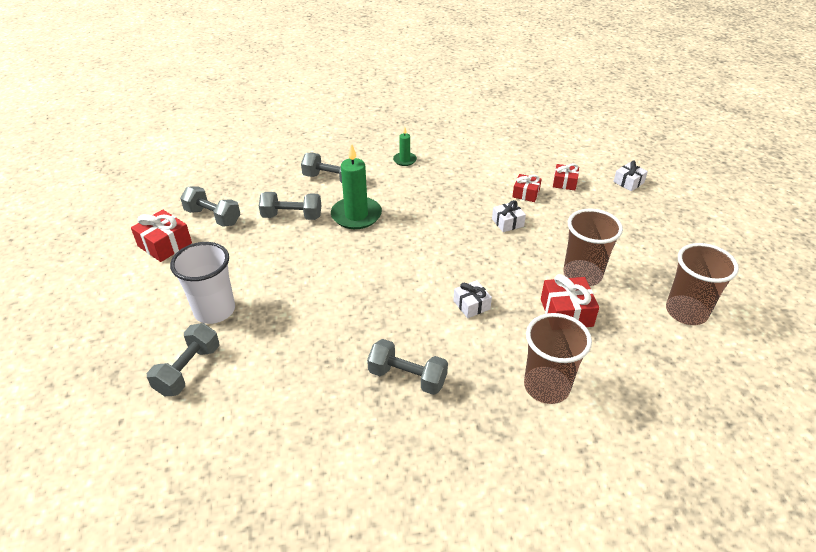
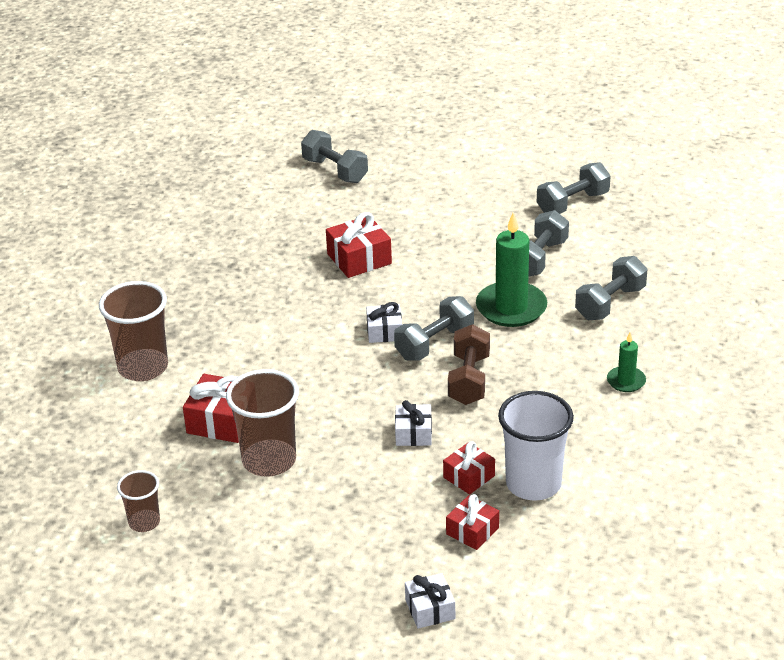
camera: 115 degrees right, 5 degrees down
(165, 244) = (537, 169): red gift -> red gift (359, 259)
(214, 310) = (404, 190): white cup -> white cup (533, 484)
(407, 377) = (227, 285): grey dumbbell -> grey dumbbell (434, 343)
(442, 214) = (469, 380): none -> brown dumbbell
(471, 305) = (288, 354): white gift -> white gift (384, 332)
(686, 312) = (144, 522): brown cup -> brown cup, size x0.56

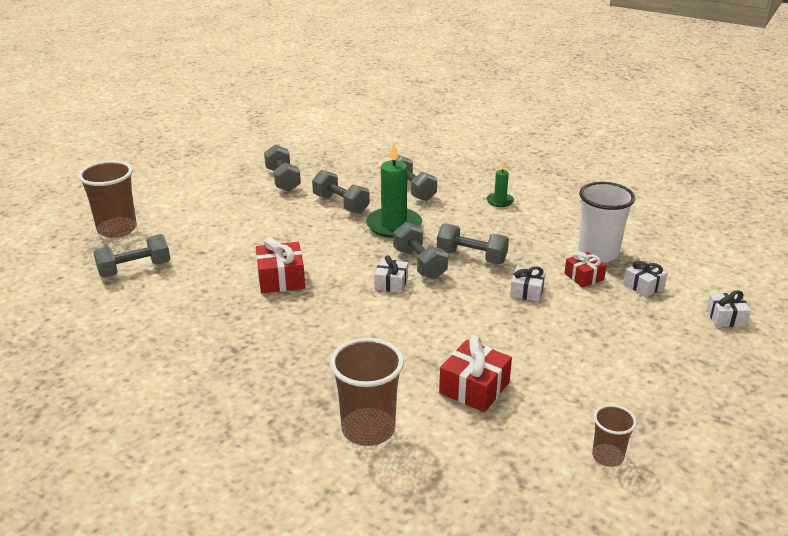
camera: 75 degrees left, 5 degrees down
(269, 461) = (539, 368): brown cup -> brown cup (117, 229)
(469, 380) = (471, 257): brown dumbbell -> grey dumbbell
(472, 531) = (643, 286): red gift -> white gift

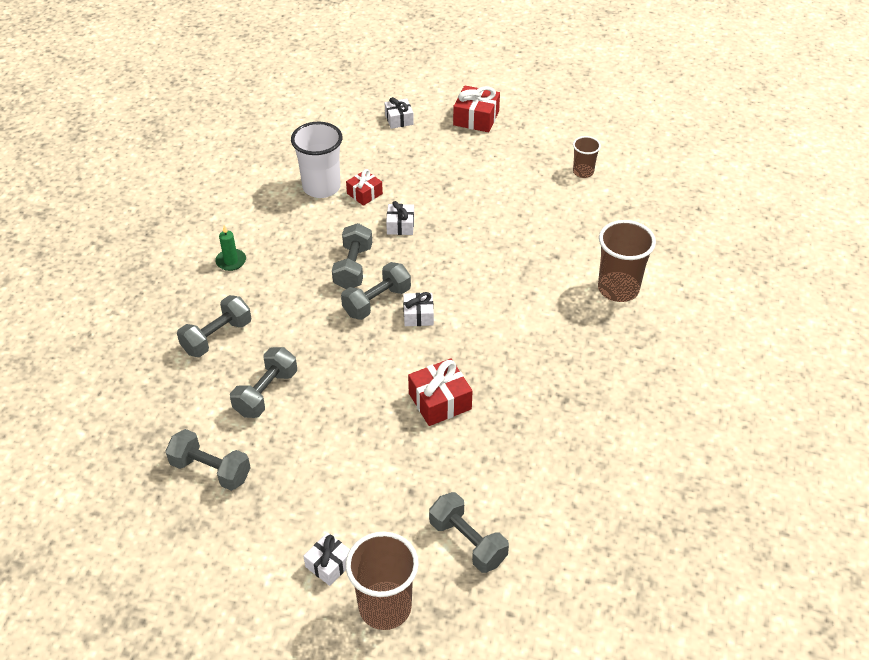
camera: 105 degrees left, 15 degrees up
(283, 180) = (211, 470): grey dumbbell -> grey dumbbell turned 60 degrees clockwise
(394, 225) = (305, 336): green candle -> none
(474, 388) = (544, 240): red gift -> red gift (476, 118)
(643, 286) = (367, 160): white gift -> white gift (329, 564)

